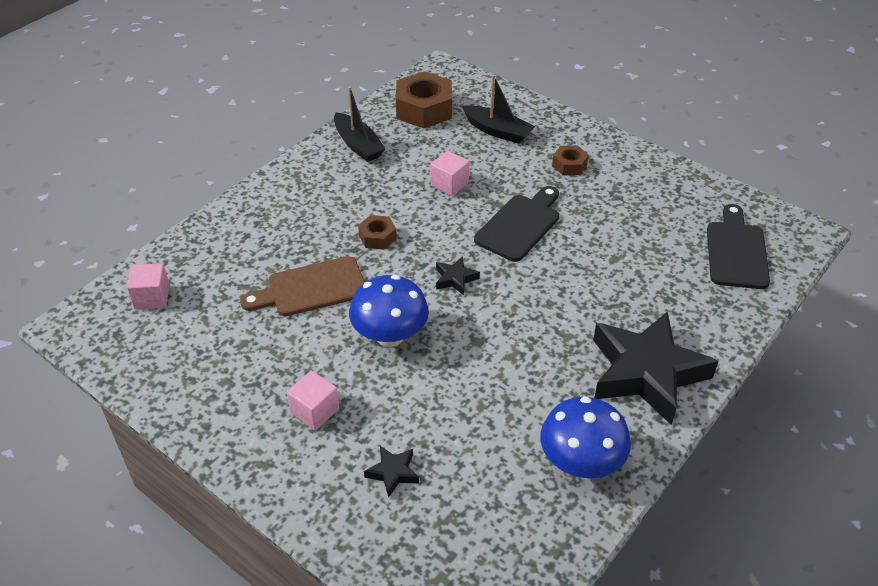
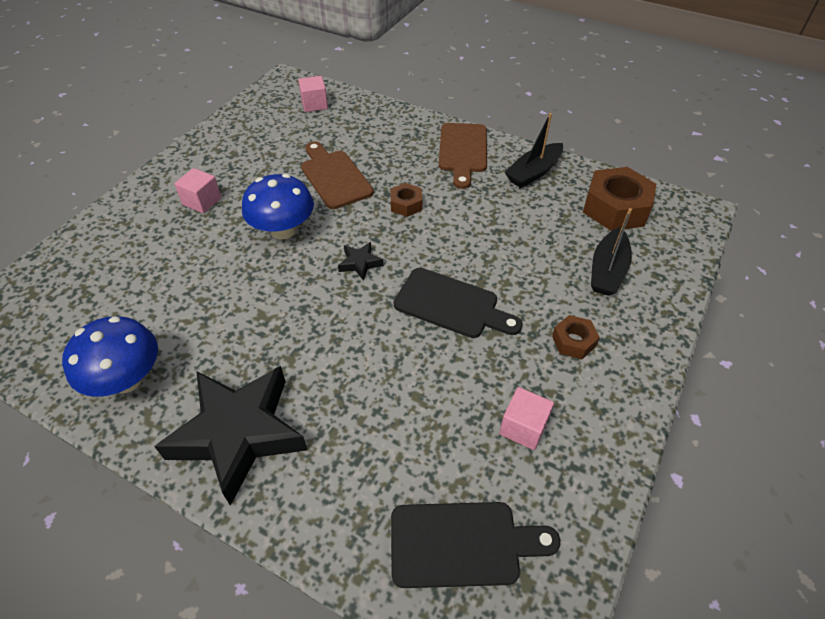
camera: 80 degrees right, 5 degrees up
(305, 185) = (462, 151): none -> brown cutting board
(393, 473) = (136, 253): black star -> none
(449, 184) = (499, 242): pink cube -> pink cube (523, 427)

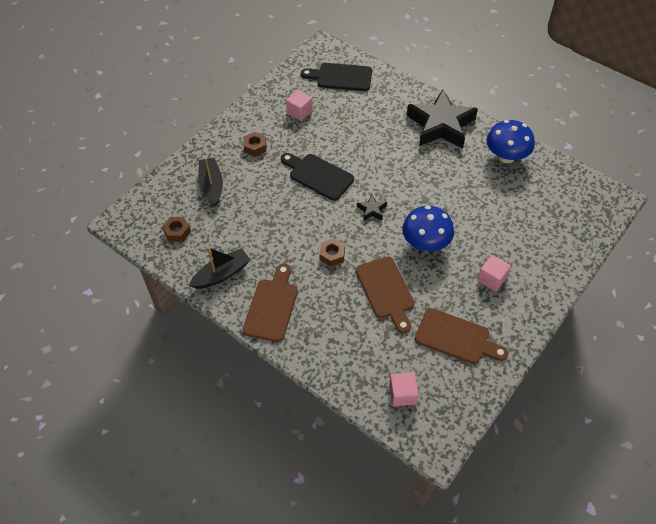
camera: 170 degrees left, 5 degrees up
(256, 146) = (456, 338): none -> brown cutting board
(607, 270) = (211, 185): black boat -> black boat turned 45 degrees counterclockwise
(615, 208) = (177, 232): brown nut -> brown nut, size x0.52

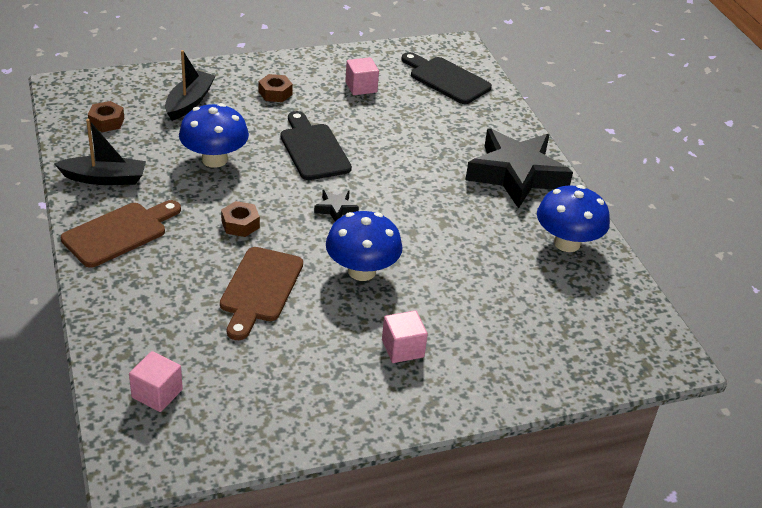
camera: 30 degrees right, 15 degrees down
(271, 219) = (214, 160): none -> blue mushroom
(456, 338) = (287, 379): brown cutting board -> none

